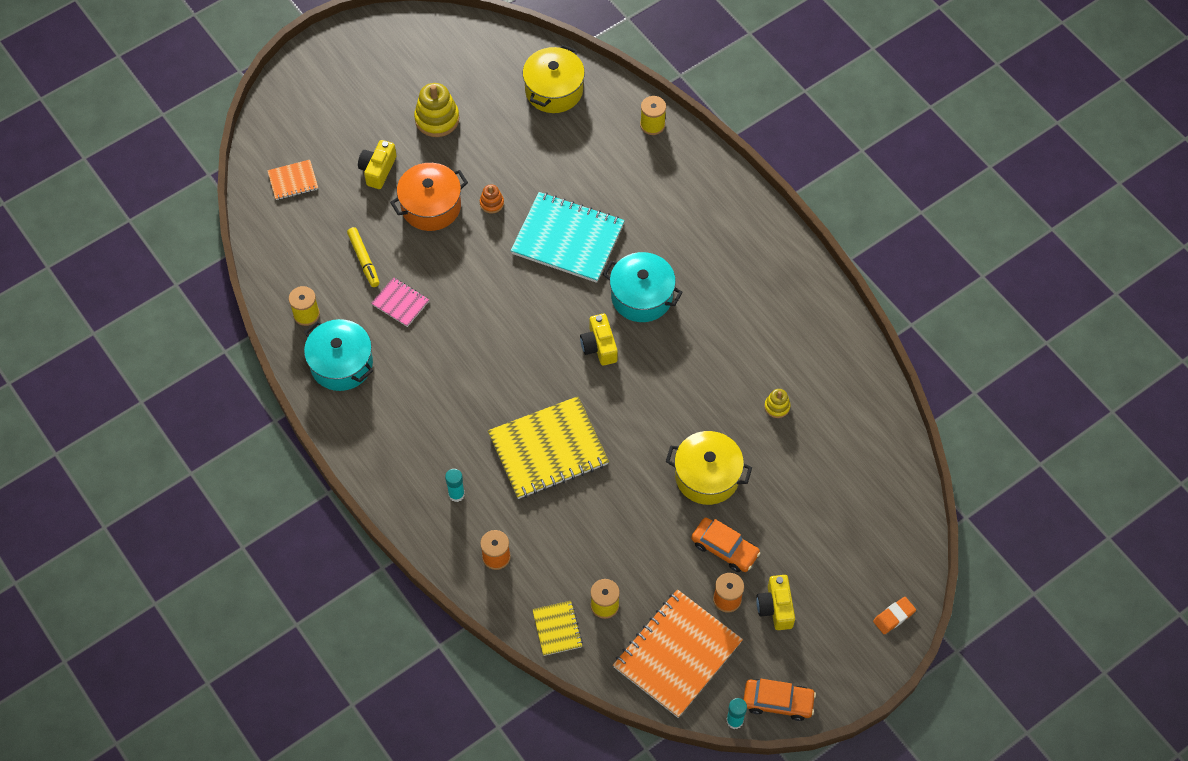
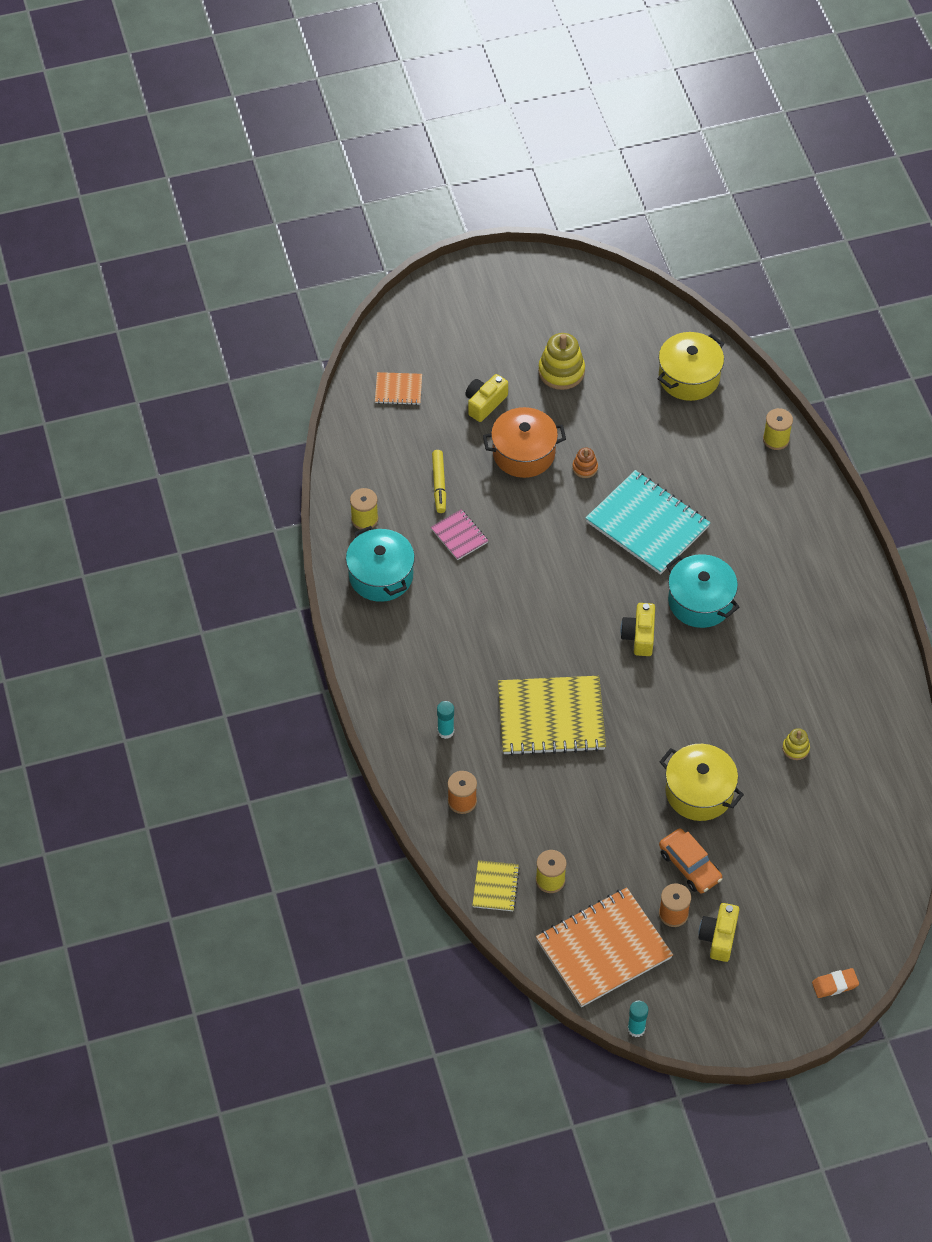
camera: 20 degrees right, 5 degrees down
(778, 702) = (686, 1026): orange car -> none

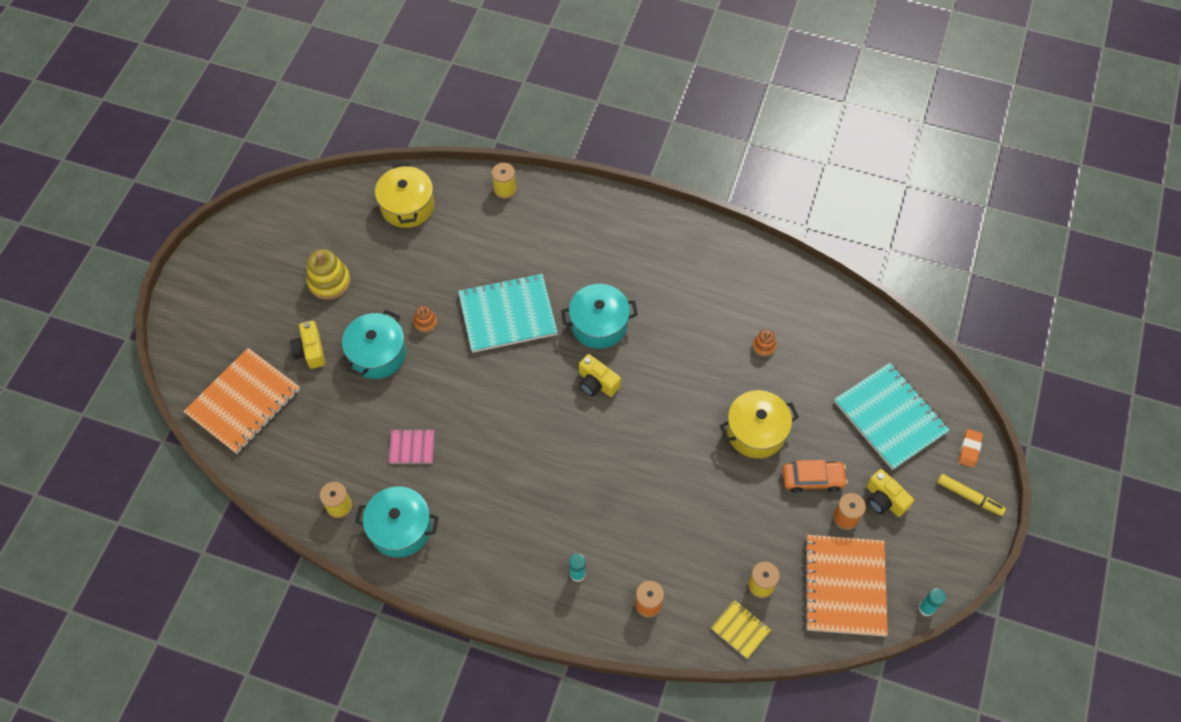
camera: 55 degrees left, 5 degrees up
(398, 390) = (244, 402): orange notebook -> orange notebook, size x2.08
(439, 484) = (354, 431): yellow marker -> yellow marker (969, 497)
(523, 453) = (377, 354): orange pot -> turquoise pot
(551, 718) = (621, 490): yellow notebook -> none
(795, 748) = (764, 346): yellow stacking toy -> orange stacking toy
(811, 897) = (890, 417): none -> turquoise notebook

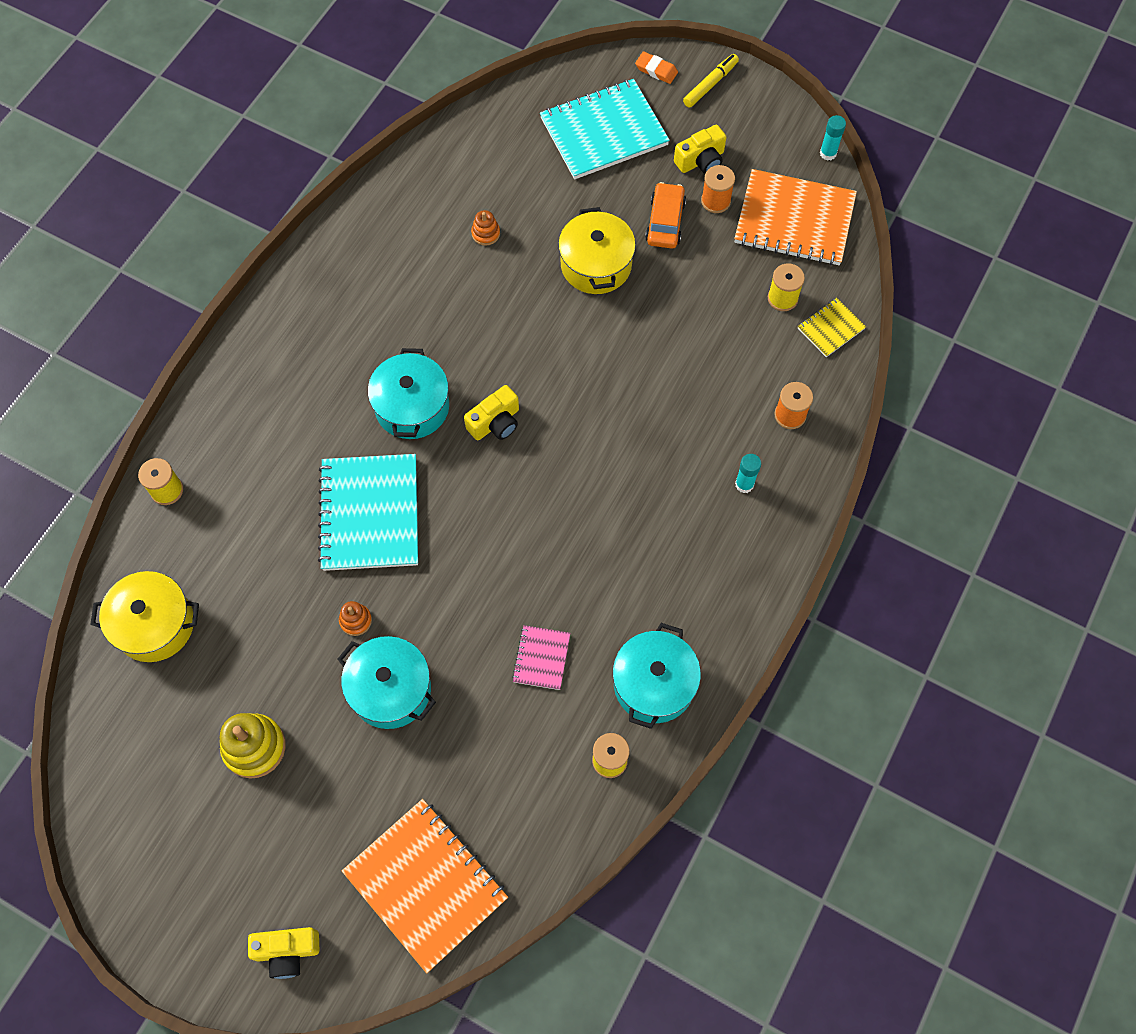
camera: 80 degrees left, 5 degrees up
(310, 350) = (363, 782): yellow camera -> yellow camera (287, 951)

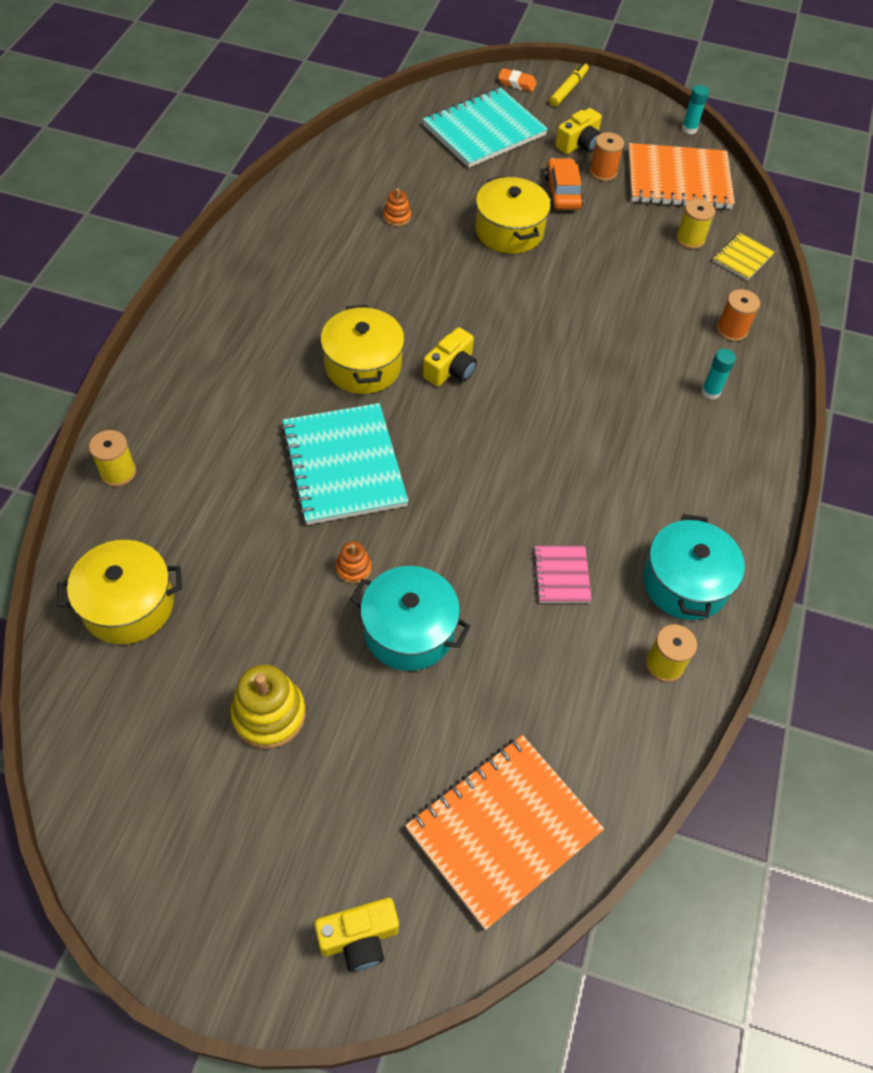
camera: 15 degrees left, 10 degrees down
(412, 407) = (363, 366): turquoise pot -> yellow pot
(426, 884) = (503, 830): orange notebook -> orange notebook turned 75 degrees counterclockwise

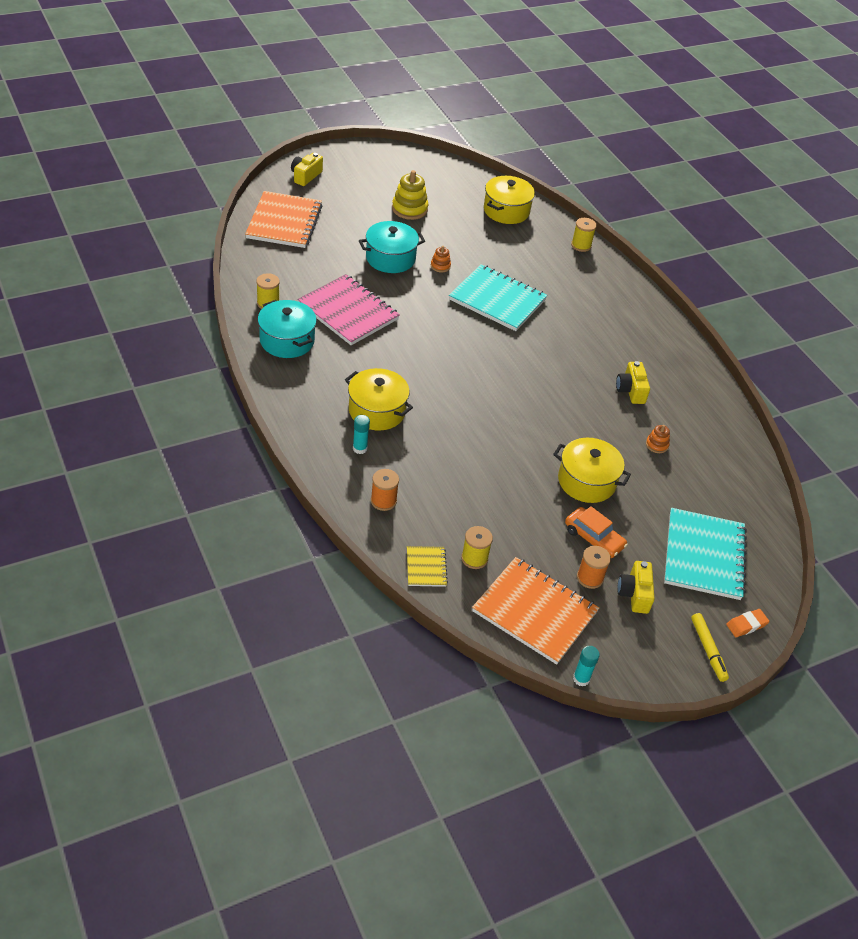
camera: 135 degrees right, 10 degrees down
(363, 366) = (552, 348): yellow pot -> yellow pot (377, 411)
(451, 369) = (509, 373): yellow camera -> yellow camera (631, 390)
(561, 575) = (348, 312): pink notebook -> pink notebook, size x2.08
(678, 180) = (535, 612): orange notebook -> orange notebook turned 75 degrees clockwise

